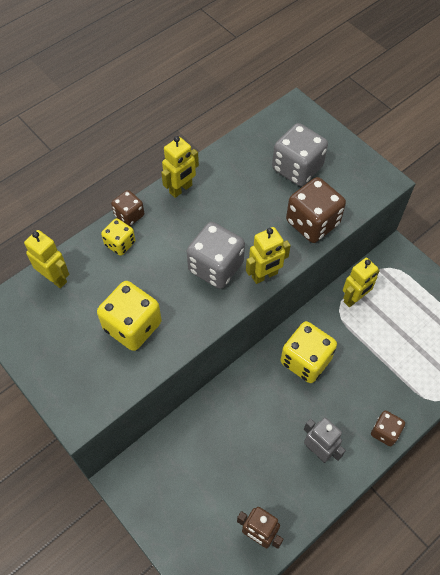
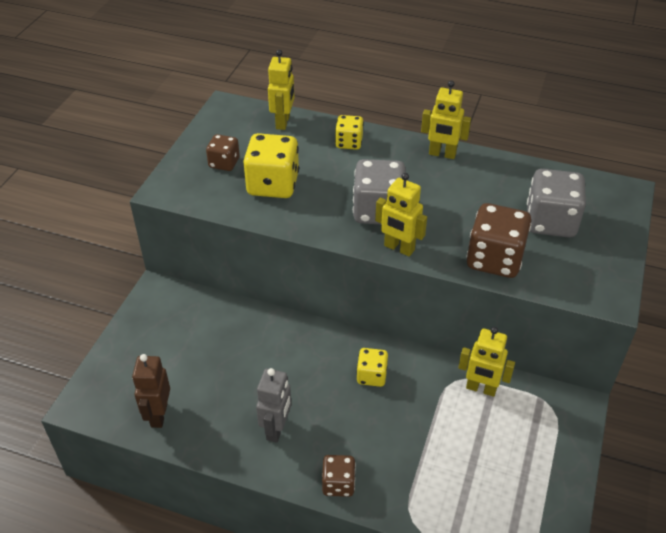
camera: 60 degrees right, 15 degrees down
(129, 215) = (383, 136): brown dice -> brown dice (224, 163)
(305, 360) = (371, 376): yellow dice -> yellow dice, size x0.57

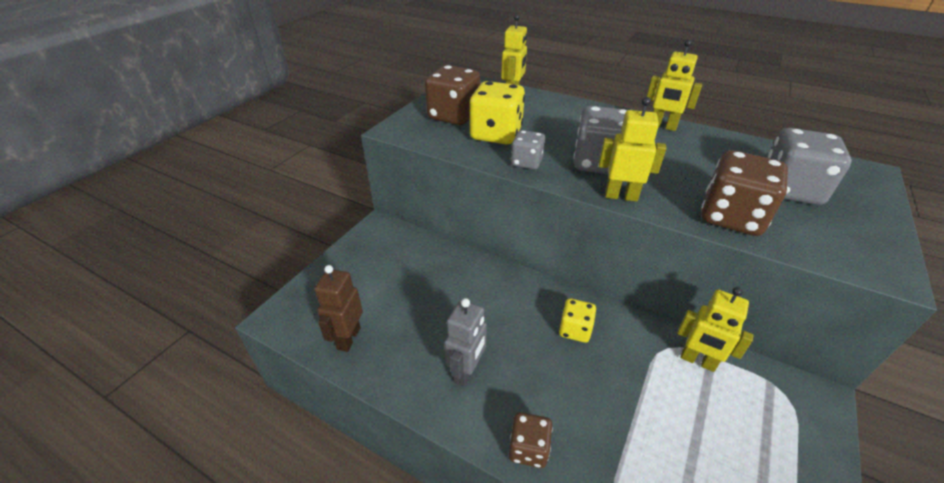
camera: 10 degrees right, 5 degrees down
(224, 163) = (454, 116): brown dice -> brown dice, size x1.76
(308, 218) = (526, 162): none -> grey dice
(349, 143) = (571, 111): yellow dice -> none
(399, 248) = (621, 196): yellow robot -> yellow robot turned 150 degrees clockwise

